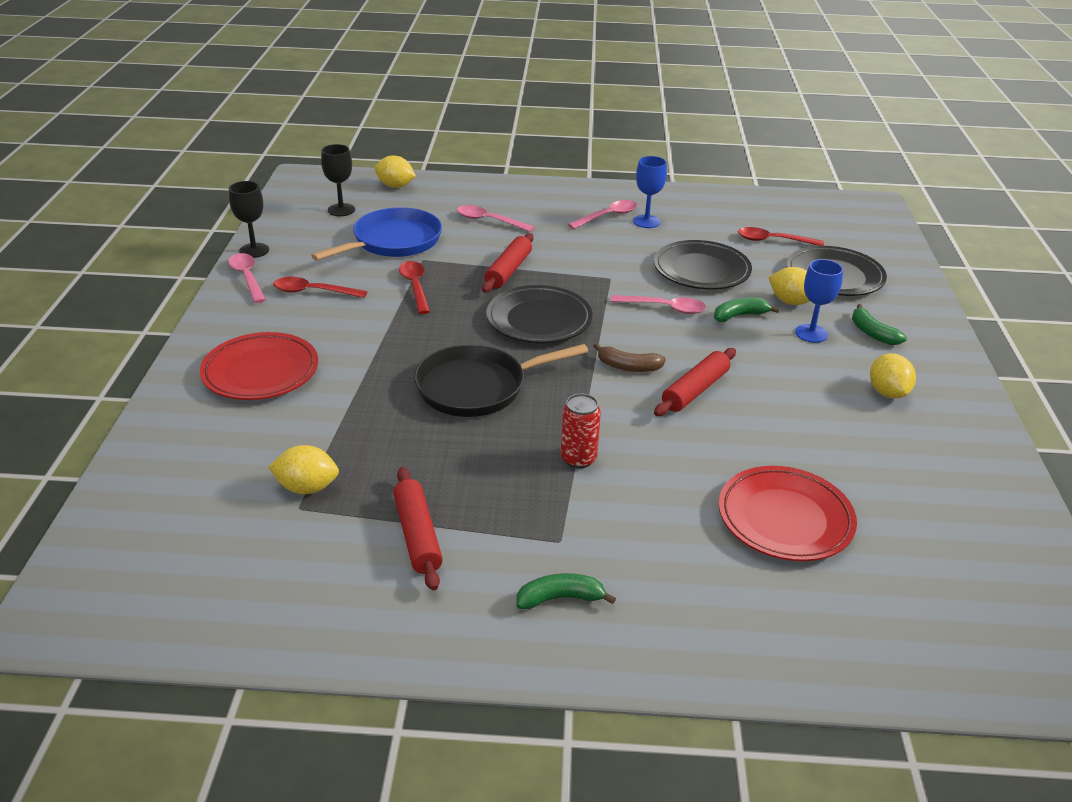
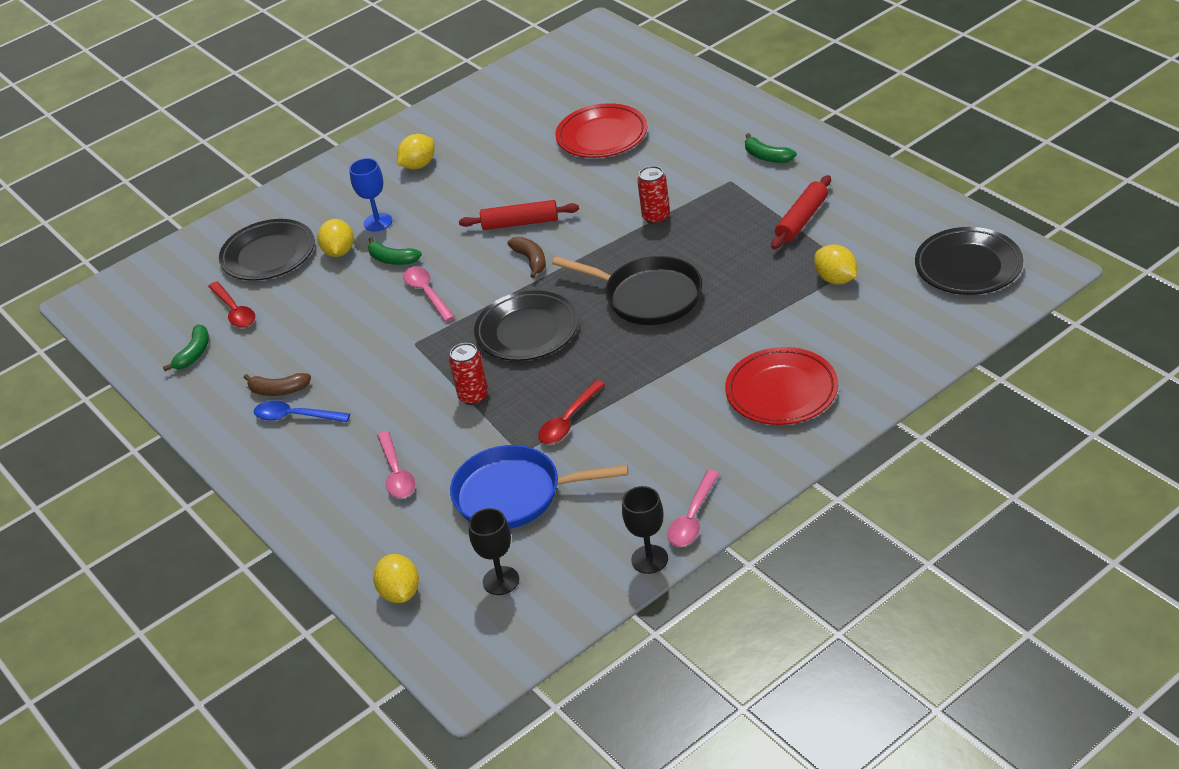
camera: 125 degrees left, 5 degrees up
(313, 292) = (655, 463): red spoon -> none
(508, 271) = (473, 396): red rolling pin -> red can
(608, 216) = (295, 417): pink spoon -> blue spoon
(646, 221) = (279, 390): blue goblet -> brown banana
(701, 270) = (340, 312): black plate -> black plate (968, 267)
(872, 333) = (343, 202): green banana -> green banana (194, 354)

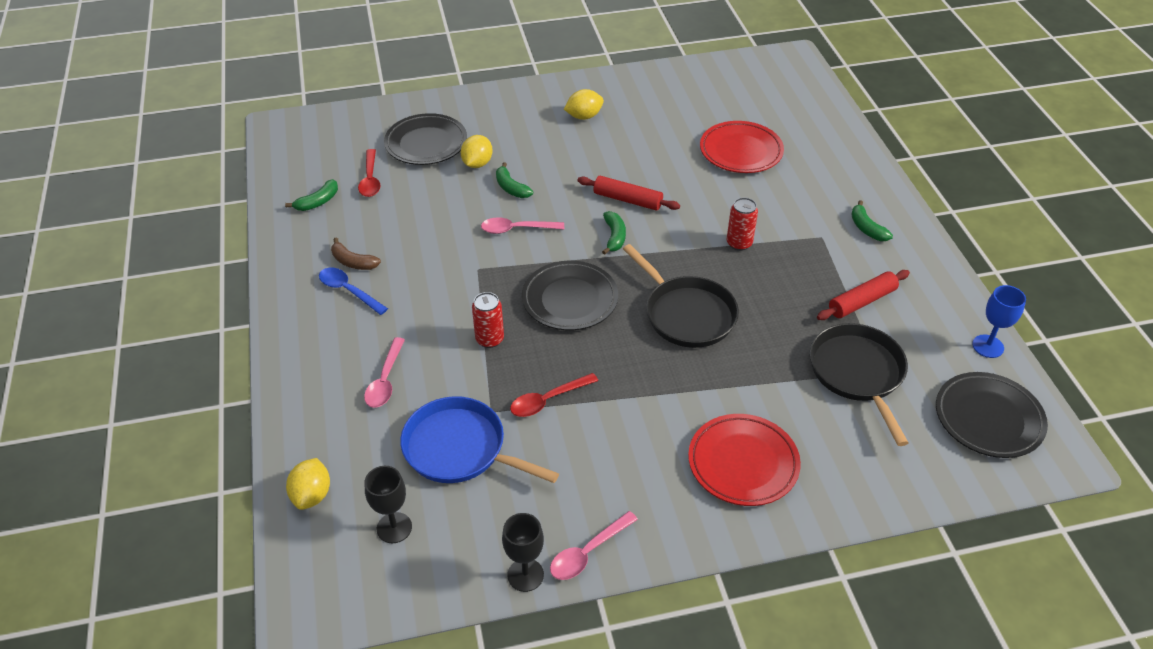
camera: 20 degrees right, 5 degrees up
(378, 222) = (522, 151): blue goblet -> blue goblet (988, 346)
(427, 293) = (516, 229): pink spoon -> pink spoon turned 90 degrees counterclockwise
(531, 260) = (614, 237): brown banana -> green banana
(836, 279) = (858, 374): yellow lemon -> black pan

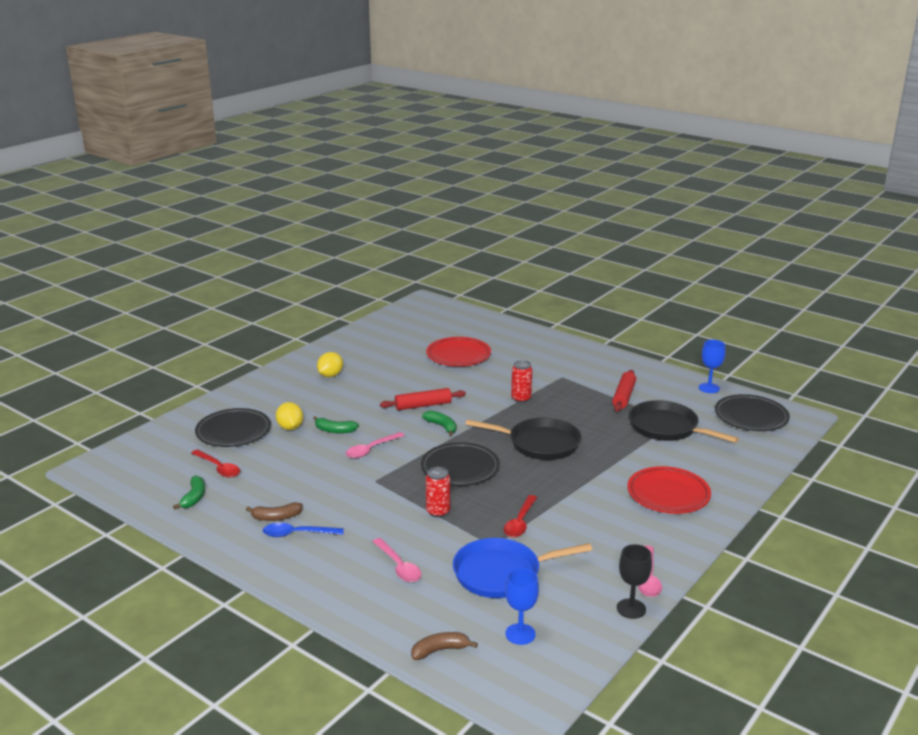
camera: 40 degrees left, 20 degrees down
(312, 495) = (440, 650): yellow lemon -> brown banana
(394, 528) = (520, 634): black goblet -> blue goblet
(866, 228) = (580, 363): green banana -> none

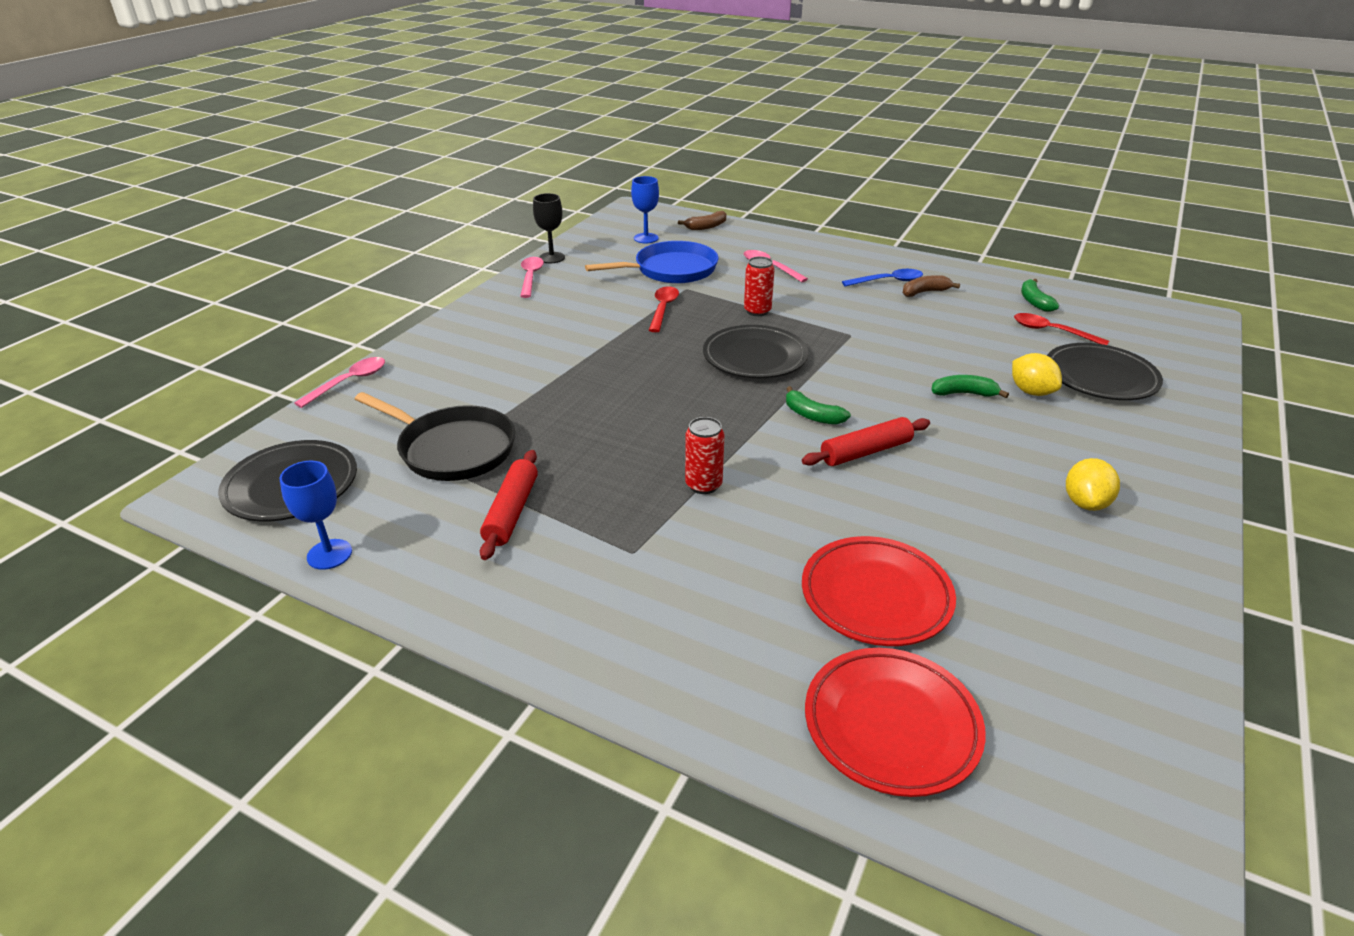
camera: 170 degrees right, 10 degrees up
(371, 449) = (888, 371): pink spoon -> pink spoon (349, 382)
(540, 444) = (656, 402): black pan -> none
(668, 494) = (486, 351): red plate -> red plate (891, 725)

